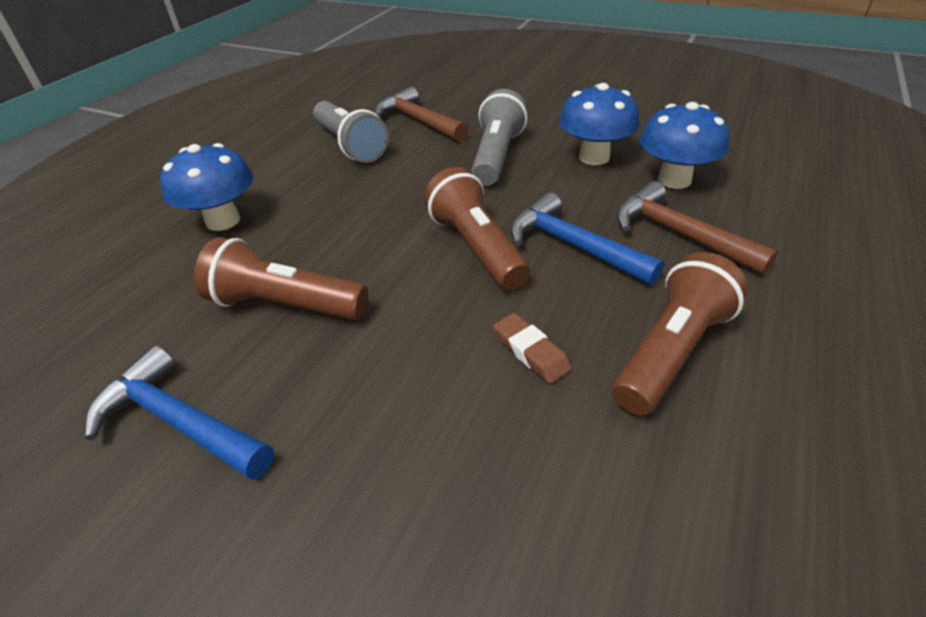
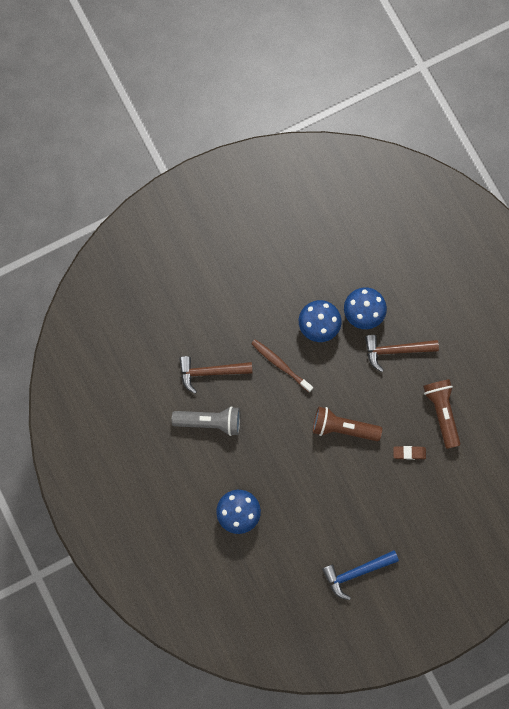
camera: 55 degrees left, 35 degrees up
(285, 305) = (322, 516): brown flashlight -> none
(496, 156) = (280, 365): grey flashlight -> brown toothbrush
(573, 246) = (371, 393): blue hammer -> none

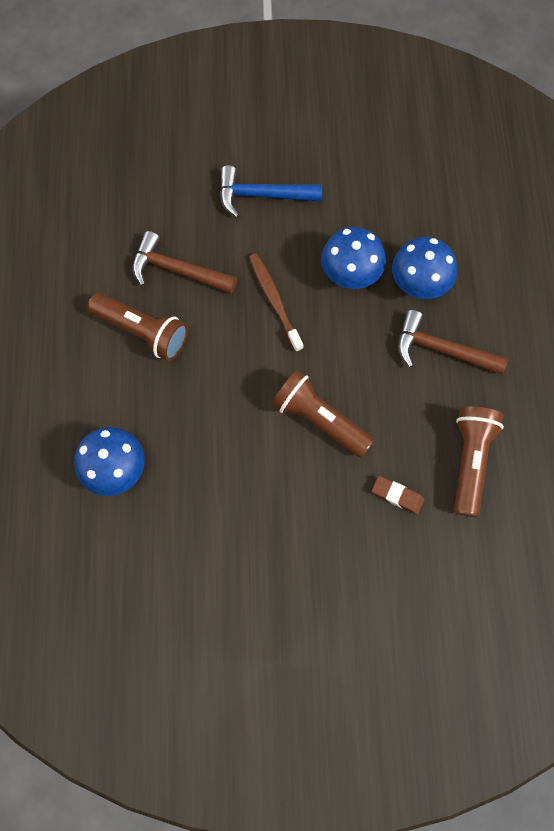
camera: 25 degrees right, 5 degrees down
(210, 422) = (143, 331): grey flashlight -> brown flashlight
(356, 572) = (239, 632): blue hammer -> blue hammer (262, 195)

